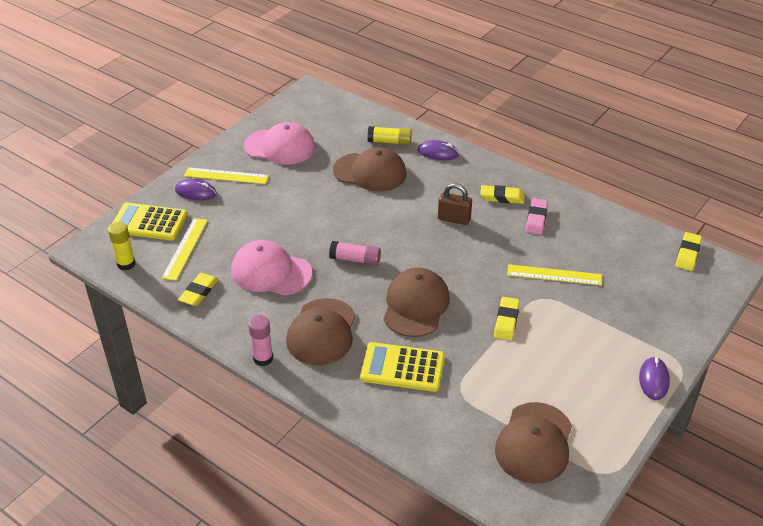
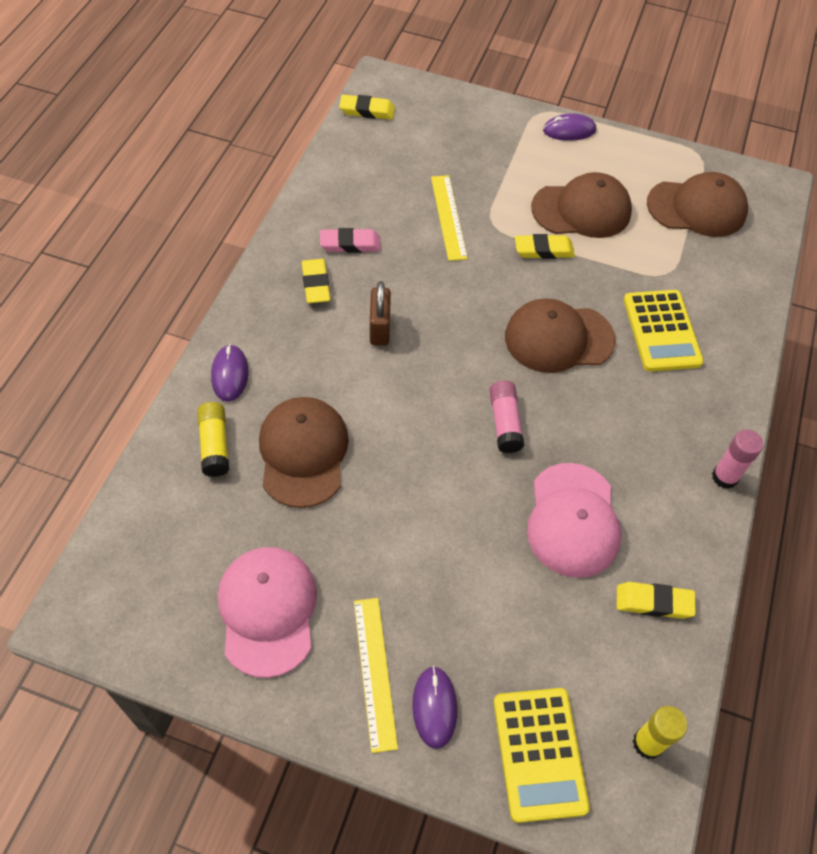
camera: 110 degrees left, 15 degrees up
(185, 248) = (575, 663): yellow ruler -> none
(322, 332) = (650, 425): brown cap -> brown cap (581, 210)

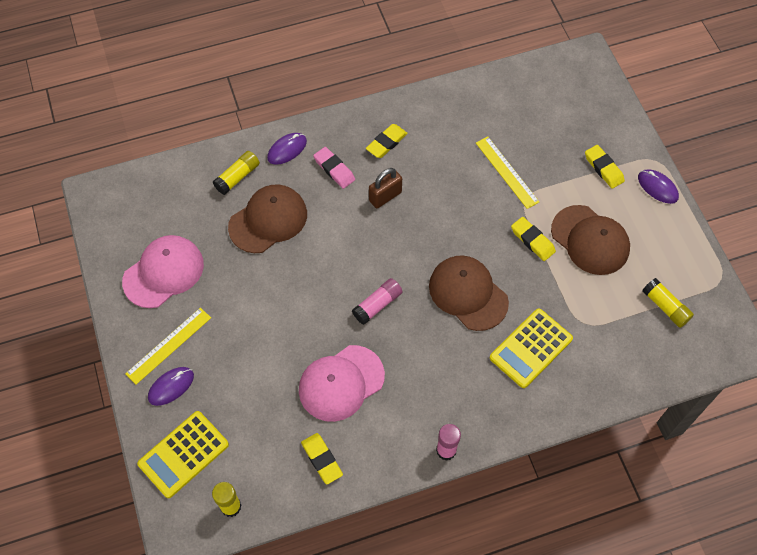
camera: 55 degrees right, 5 degrees up
(350, 244) = (433, 138): pink eraser -> pink eraser (334, 169)
(367, 111) = (550, 69): yellow eraser -> yellow eraser (603, 168)
(448, 217) = (507, 172): yellow ruler -> yellow ruler turned 75 degrees counterclockwise
(697, 208) = (665, 307): brown cap -> yellow glue stick

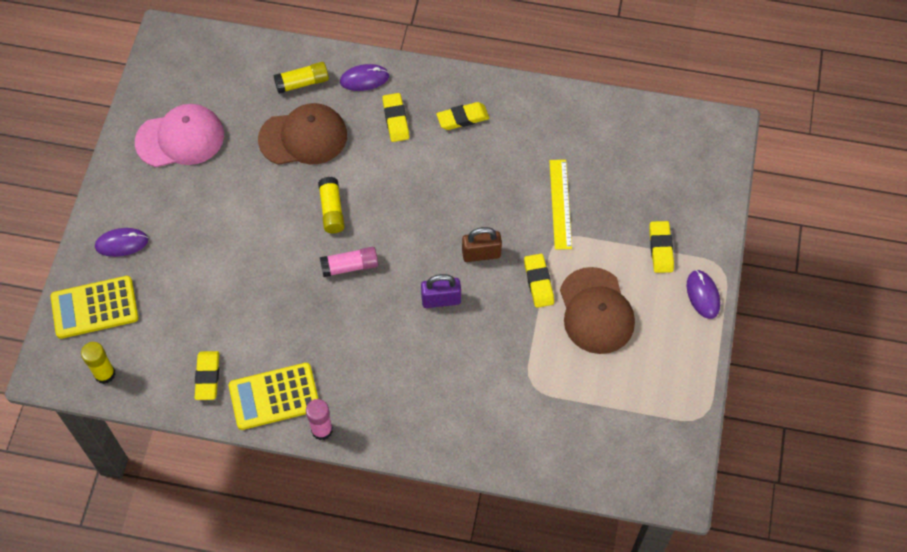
camera: 30 degrees right, 0 degrees up
(168, 345) = (143, 206): yellow ruler -> none
(334, 169) = (395, 119): pink eraser -> yellow eraser
(341, 383) = (269, 319): pink cap -> none
(385, 196) = (426, 169): brown padlock -> brown padlock (481, 254)
(468, 294) = (441, 300): brown cap -> purple padlock
(531, 348) = (464, 382): yellow calculator -> yellow calculator (274, 397)
(665, 307) = (624, 413): yellow glue stick -> yellow glue stick (332, 210)

